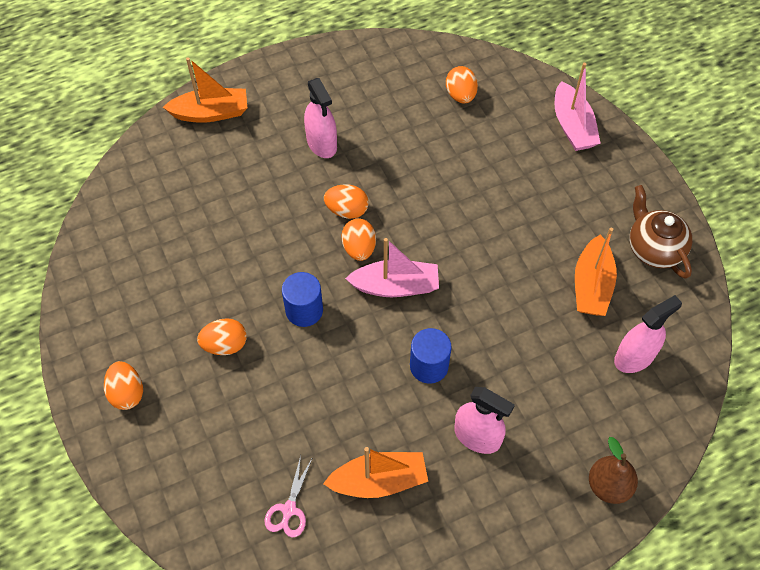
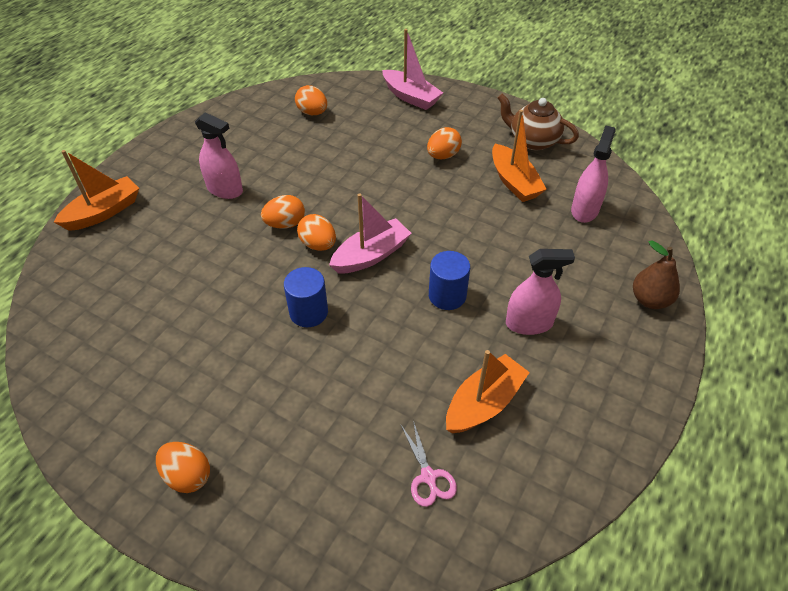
camera: 35 degrees left, 10 degrees down
(225, 345) = (257, 378): orange egg -> orange egg (443, 156)

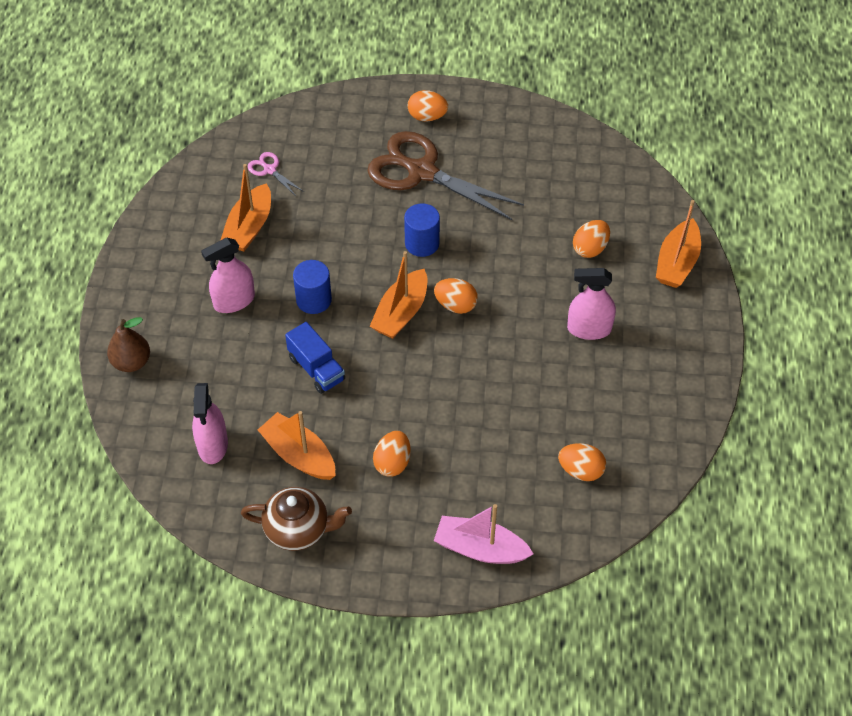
camera: 155 degrees right, 5 degrees up
(250, 396) = (422, 172): none -> brown scissors
(285, 224) = (501, 314): orange egg -> orange egg (590, 248)
(371, 255) = (401, 313): pink boat -> orange boat
(472, 236) = (316, 369): none -> blue truck

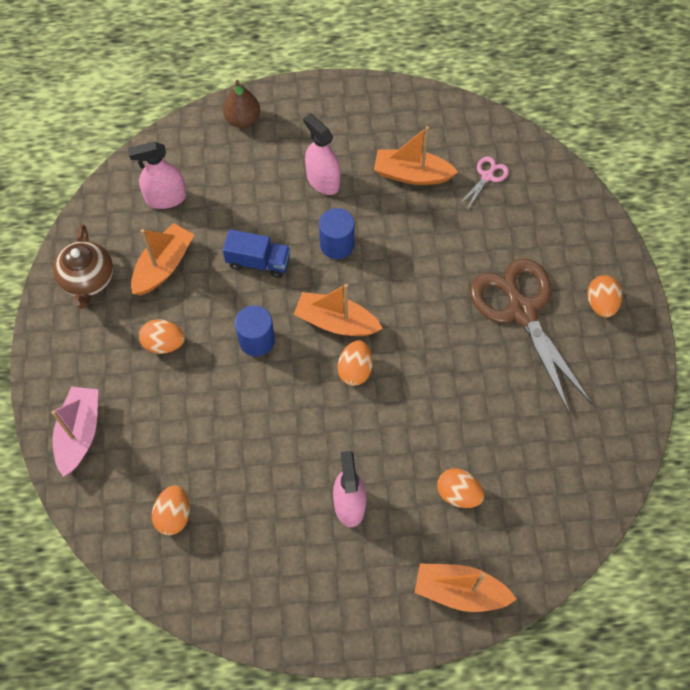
camera: 80 degrees right, 10 degrees up
(316, 369) = (258, 262): blue truck -> blue truck turned 120 degrees counterclockwise
(422, 172) = (522, 311): brown scissors -> brown scissors turned 45 degrees counterclockwise
(422, 243) = (426, 326): blue cylinder -> blue cylinder (257, 340)

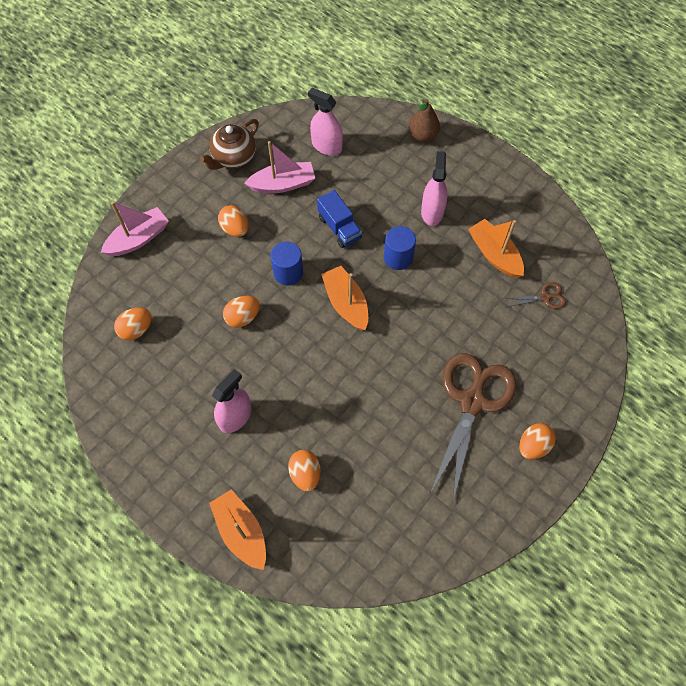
camera: 45 degrees right, 0 degrees up
(163, 266) = (283, 184): orange boat -> pink boat
(355, 370) = (326, 342): orange egg -> orange egg (242, 317)
(487, 176) = (545, 297): pink scissors -> brown scissors

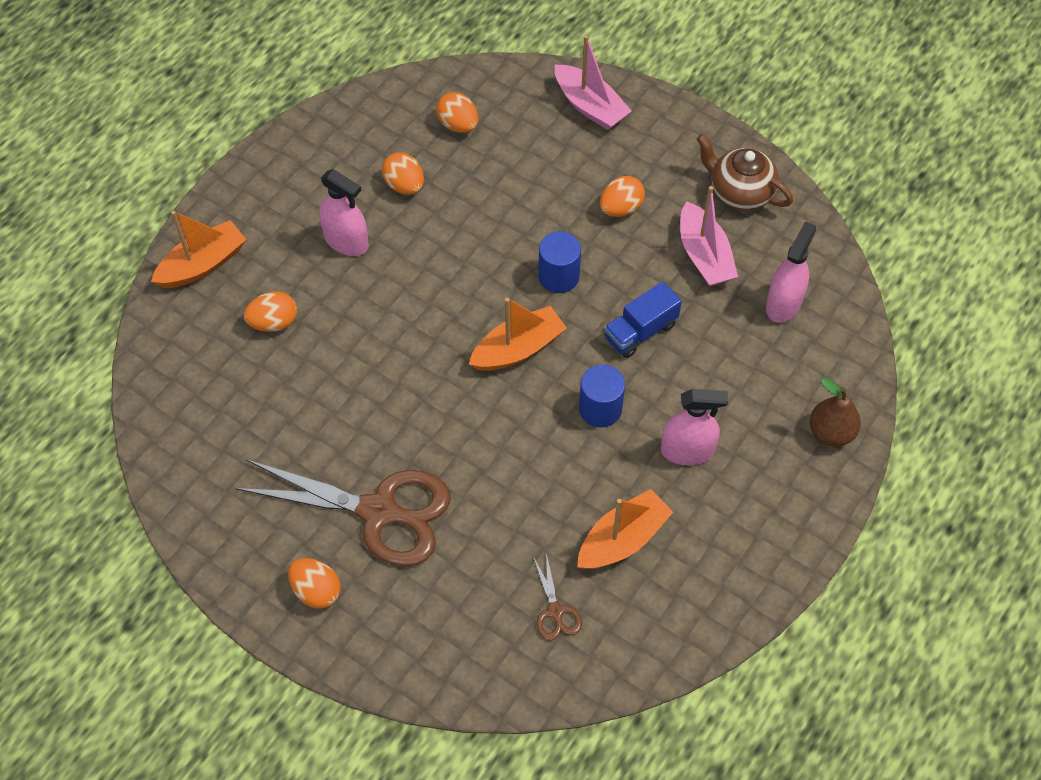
camera: 85 degrees right, 5 degrees down
(242, 317) = (485, 233): orange egg -> orange egg (404, 185)

